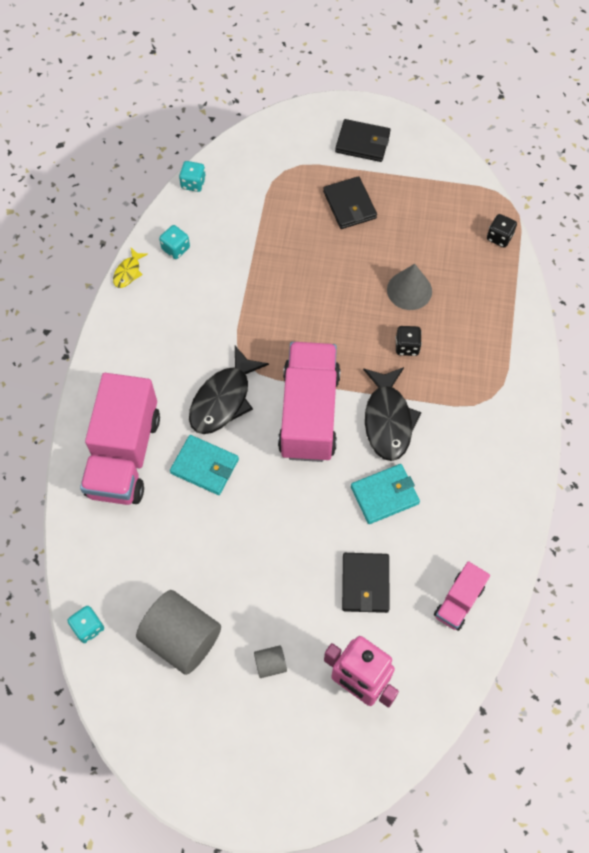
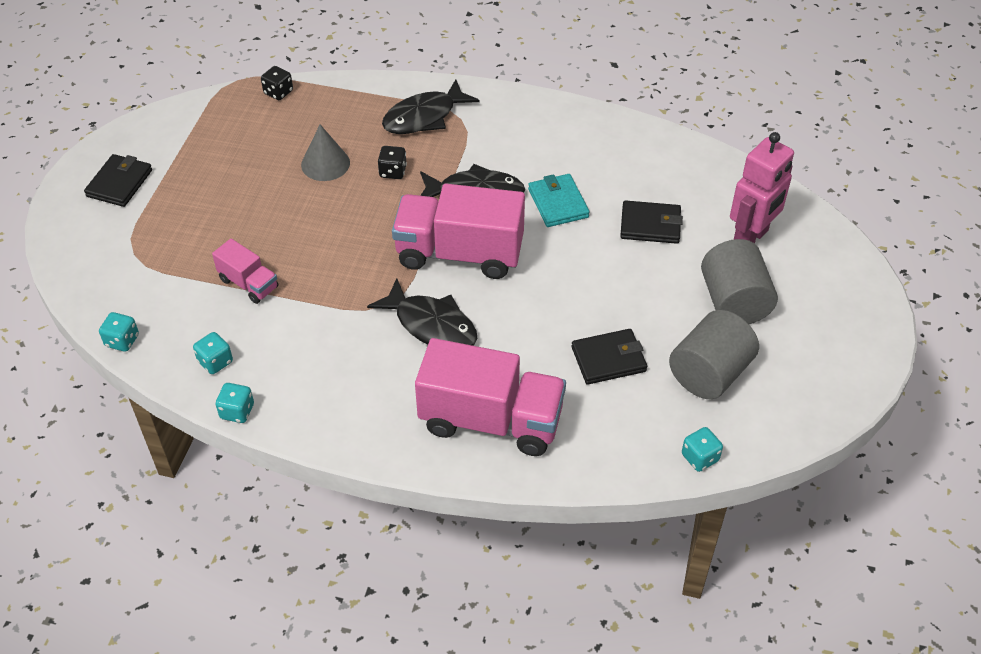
camera: 85 degrees left, 15 degrees down
(128, 272) = (237, 411): yellow fish -> turquoise dice
(204, 466) = (513, 345): turquoise wallet -> none
(270, 664) = (734, 302): grey cylinder -> grey cylinder, size x2.23
(349, 205) = (202, 201): black wallet -> black wallet (608, 359)
(459, 601) = (668, 162): pink truck -> pink truck (249, 284)
(487, 364) = (424, 117): none -> black fish

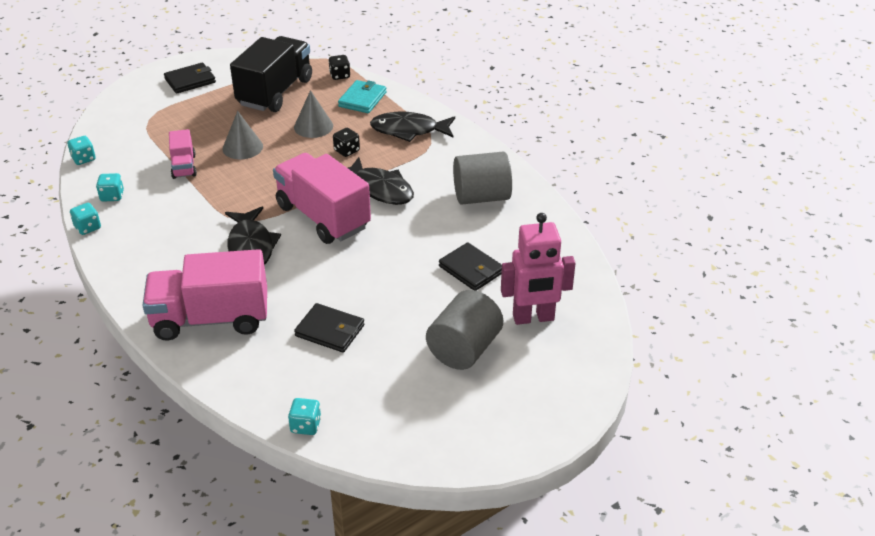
camera: 40 degrees right, 10 degrees down
(234, 147) = (275, 92): none -> black truck
(282, 227) = (242, 147): none -> grey cone
(491, 420) = (211, 319): pink truck -> pink truck turned 120 degrees clockwise
(558, 203) = (426, 223): turquoise wallet -> turquoise wallet (362, 99)
(709, 373) = (384, 381): grey cylinder -> grey cylinder (481, 197)

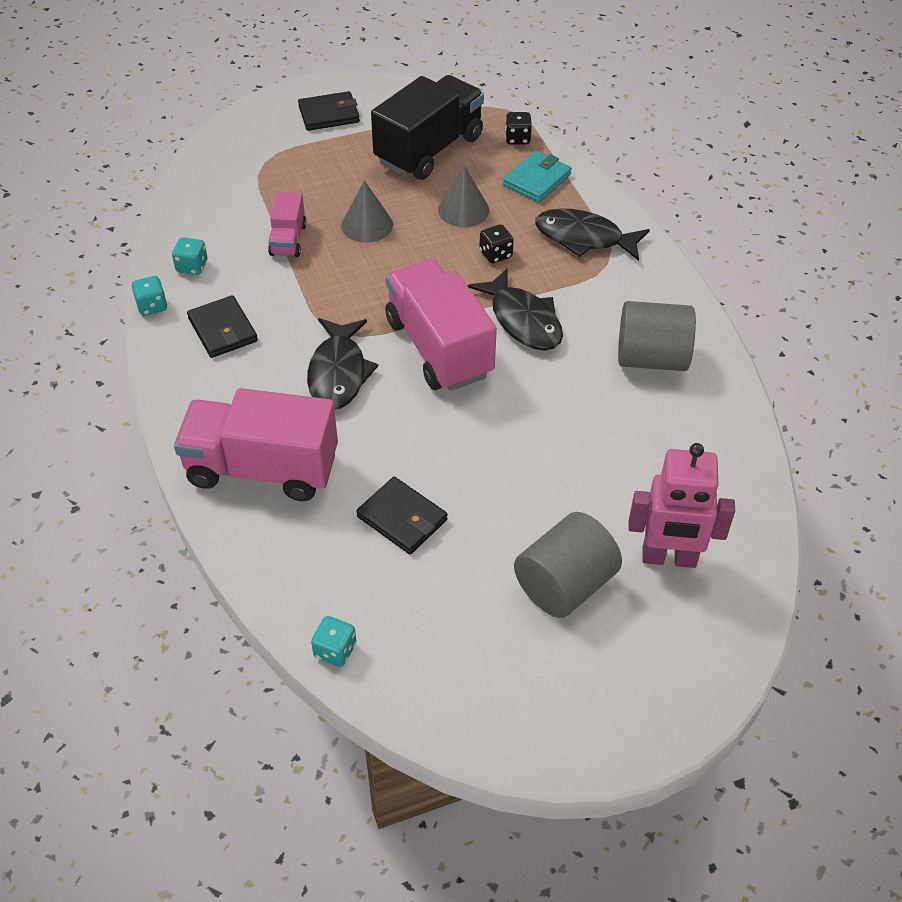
camera: 15 degrees right, 10 degrees up
(83, 159) = (172, 206): turquoise dice -> none
(471, 269) = (607, 466): black wallet -> black wallet (223, 330)

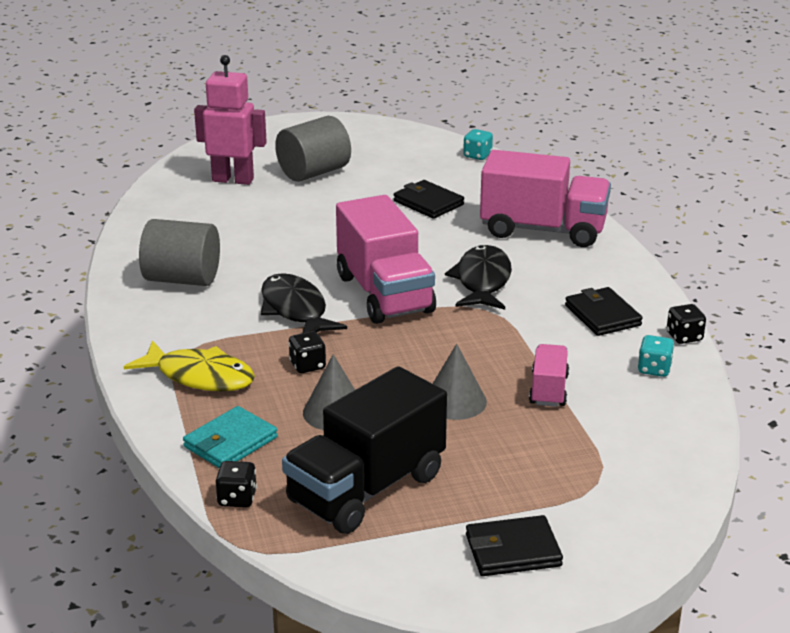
camera: 175 degrees left, 20 degrees down
(152, 306) = (684, 337): turquoise dice -> black dice
(584, 238) = (200, 376): black fish -> yellow fish

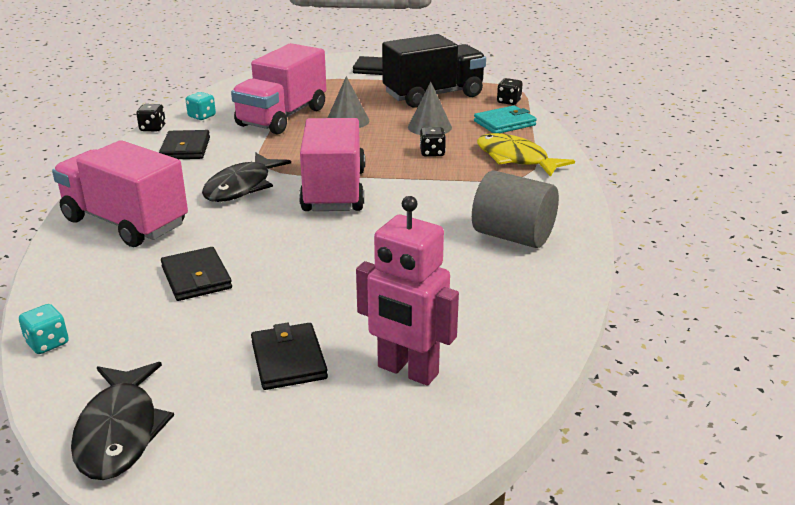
camera: 160 degrees left, 0 degrees up
(295, 310) = (419, 191): black fish -> black fish (119, 431)
(314, 172) = (288, 360): grey cylinder -> black wallet
(548, 390) = (282, 117): pink truck -> pink truck, size x2.01

